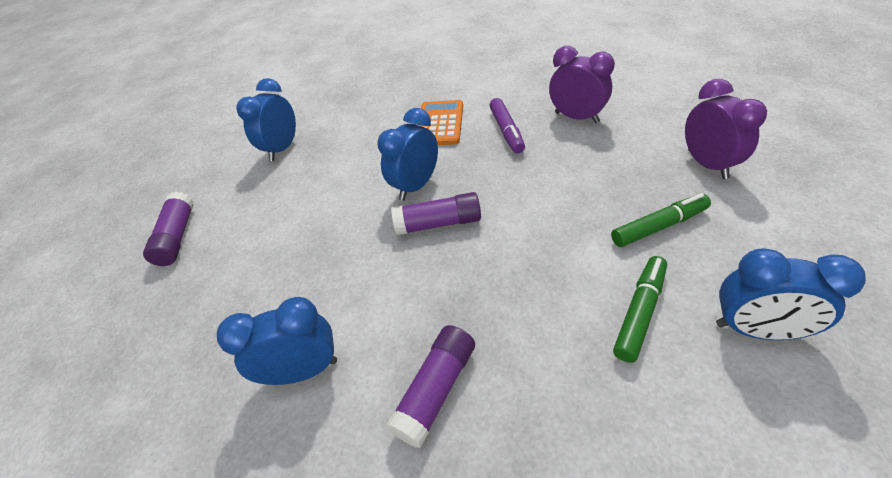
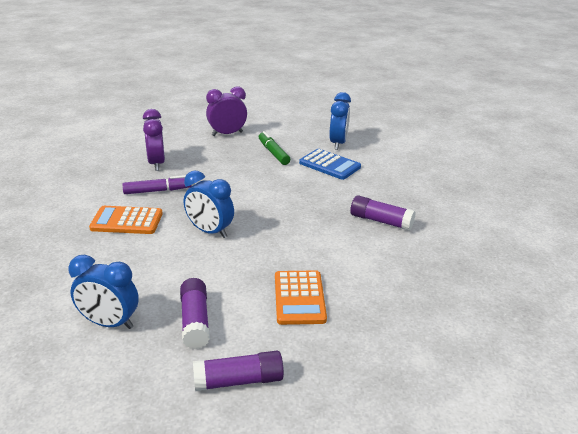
camera: 100 degrees left, 15 degrees down
(271, 277) = (299, 298): none -> orange calculator
(304, 370) = (377, 269): blue clock -> none
(438, 223) = (255, 221): purple glue stick -> purple glue stick (195, 321)
(576, 117) = (157, 163): purple clock -> purple clock turned 135 degrees clockwise
(639, 312) = (329, 165): green marker -> blue calculator

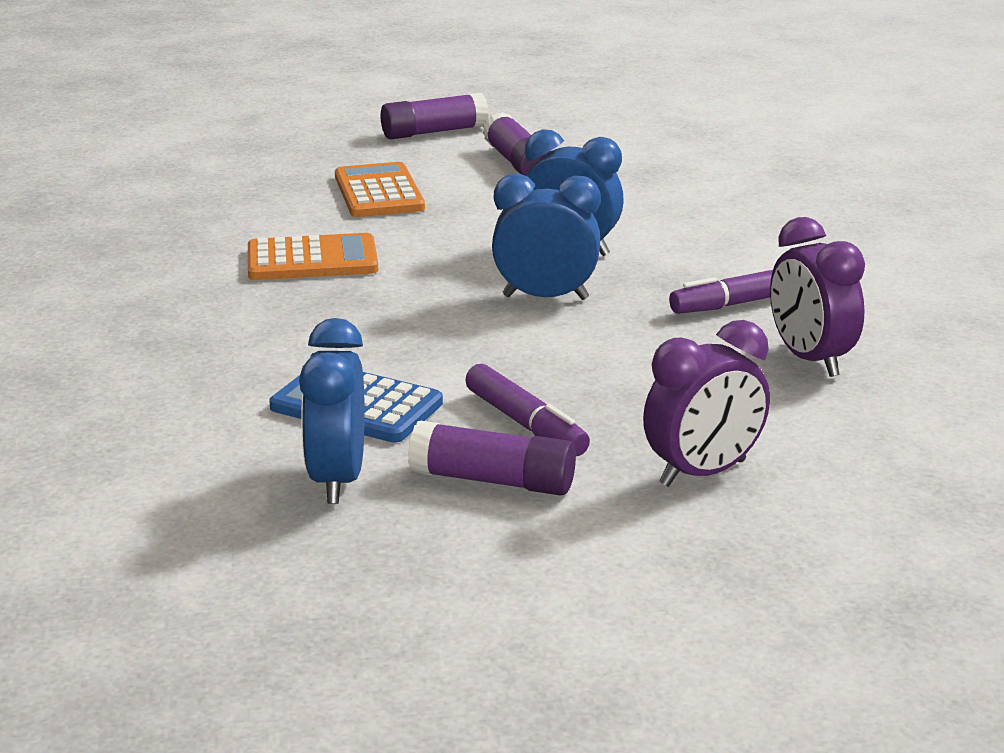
camera: 170 degrees right, 5 degrees down
(109, 323) = (629, 153): blue clock -> blue clock (545, 297)
(127, 221) = (740, 250): orange calculator -> orange calculator (312, 260)
(273, 153) = (526, 424): green marker -> purple marker
(381, 221) = (234, 296): purple glue stick -> purple glue stick (492, 481)

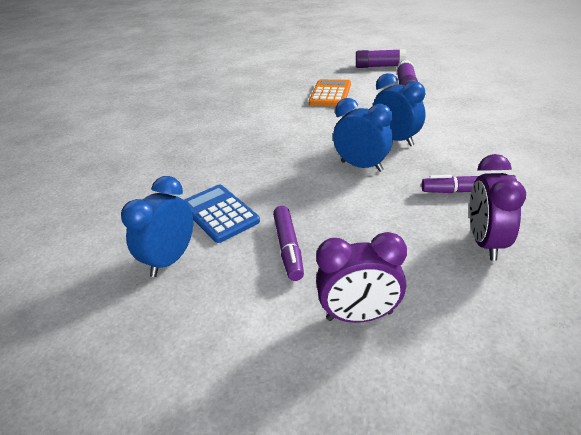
camera: 30 degrees right, 10 degrees up
(312, 260) = (272, 125): orange calculator -> none
(492, 481) = (240, 284): purple glue stick -> none

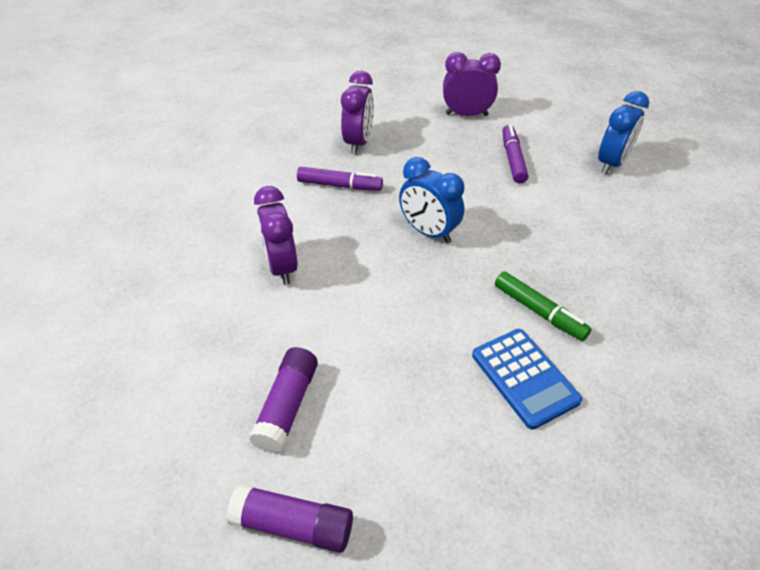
camera: 175 degrees left, 10 degrees up
(219, 213) = (581, 198): blue calculator -> blue calculator (524, 378)
(272, 135) = (539, 311): none -> green marker
(330, 94) = (434, 416): orange calculator -> none
(396, 139) = (371, 267): blue clock -> none
(462, 131) = (281, 267): none -> purple clock

